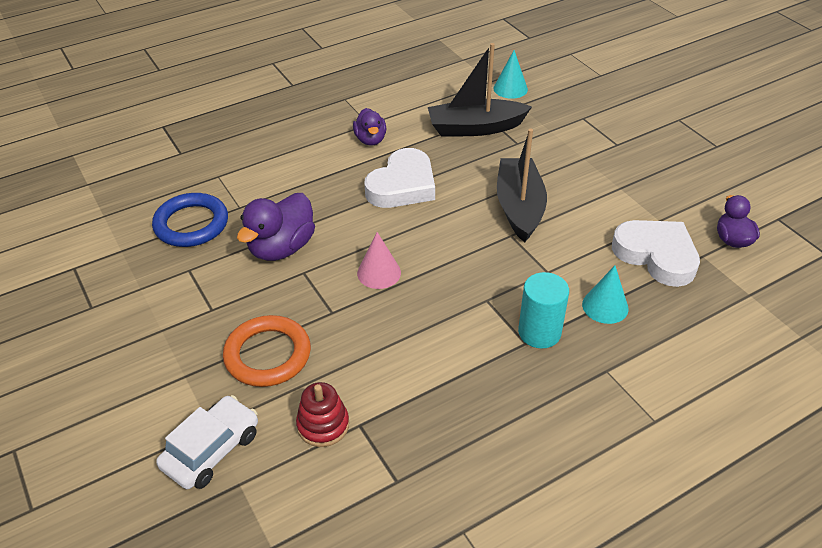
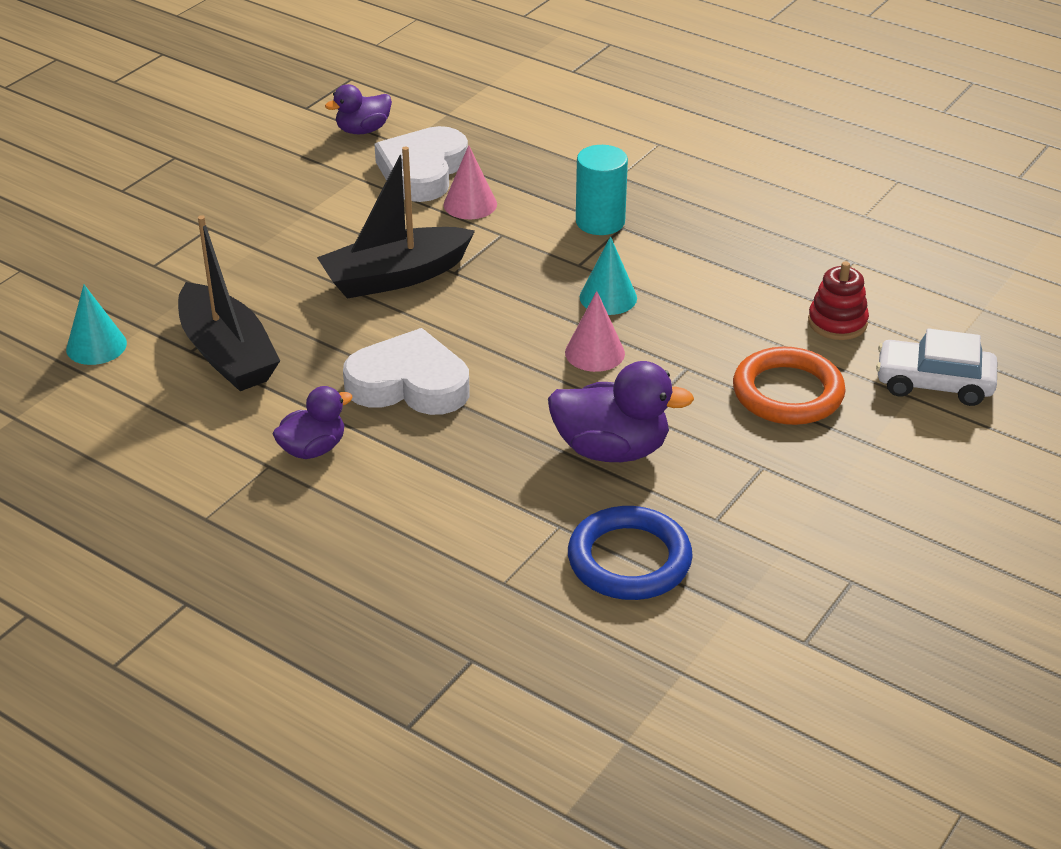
camera: 115 degrees left, 5 degrees down
(597, 267) = (470, 204): none -> pink cone
(605, 306) = (529, 190): turquoise cone -> turquoise cone (608, 297)

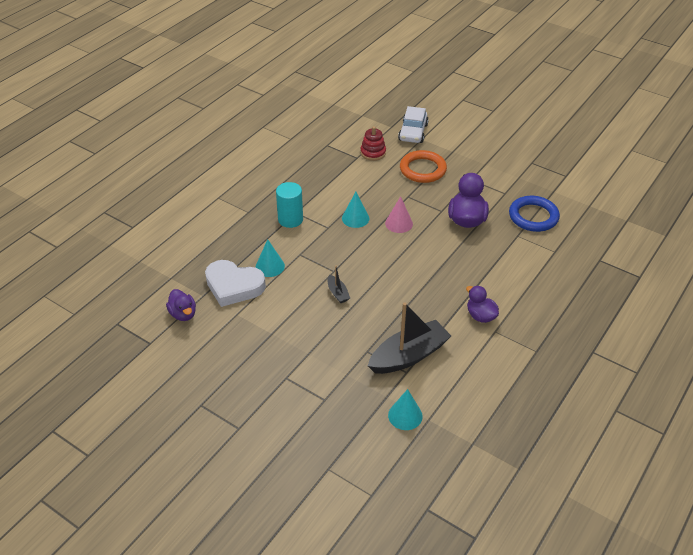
camera: 90 degrees left, 5 degrees up
(395, 277) = (337, 293): black boat -> black boat, size x0.45
(409, 384) = (427, 284): white heart -> none
(470, 204) = (270, 266): pink cone -> turquoise cone

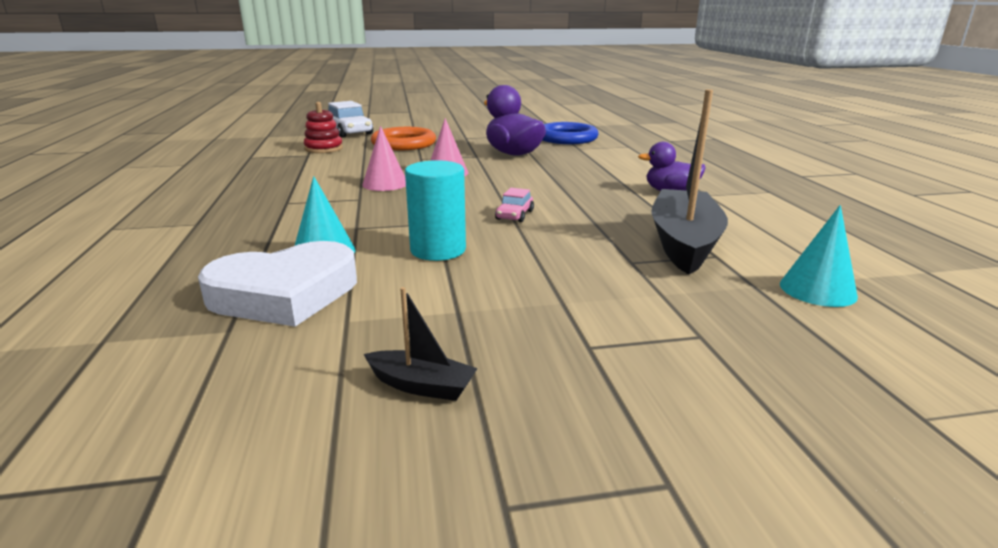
camera: 45 degrees left, 20 degrees down
(183, 314) = (210, 375): purple duck -> none
(290, 219) = (287, 209): turquoise cylinder -> turquoise cylinder (438, 250)
(337, 293) = (480, 235): black boat -> black boat (421, 385)
(355, 218) = (385, 184): turquoise cone -> pink cone
(373, 286) = (514, 215): none -> pink car

